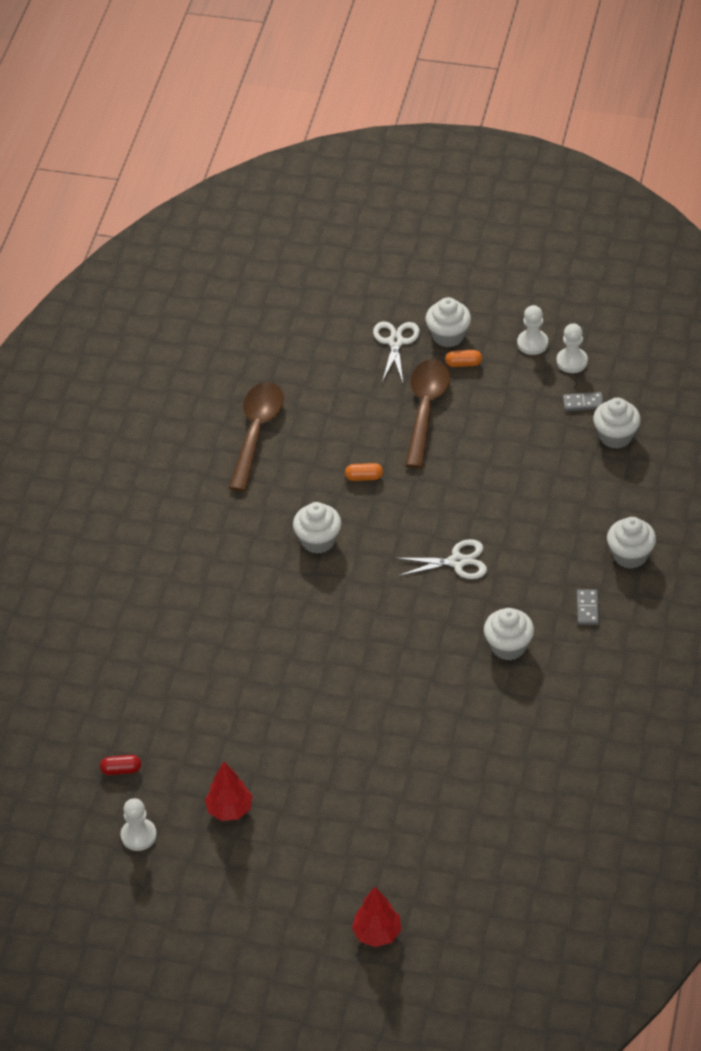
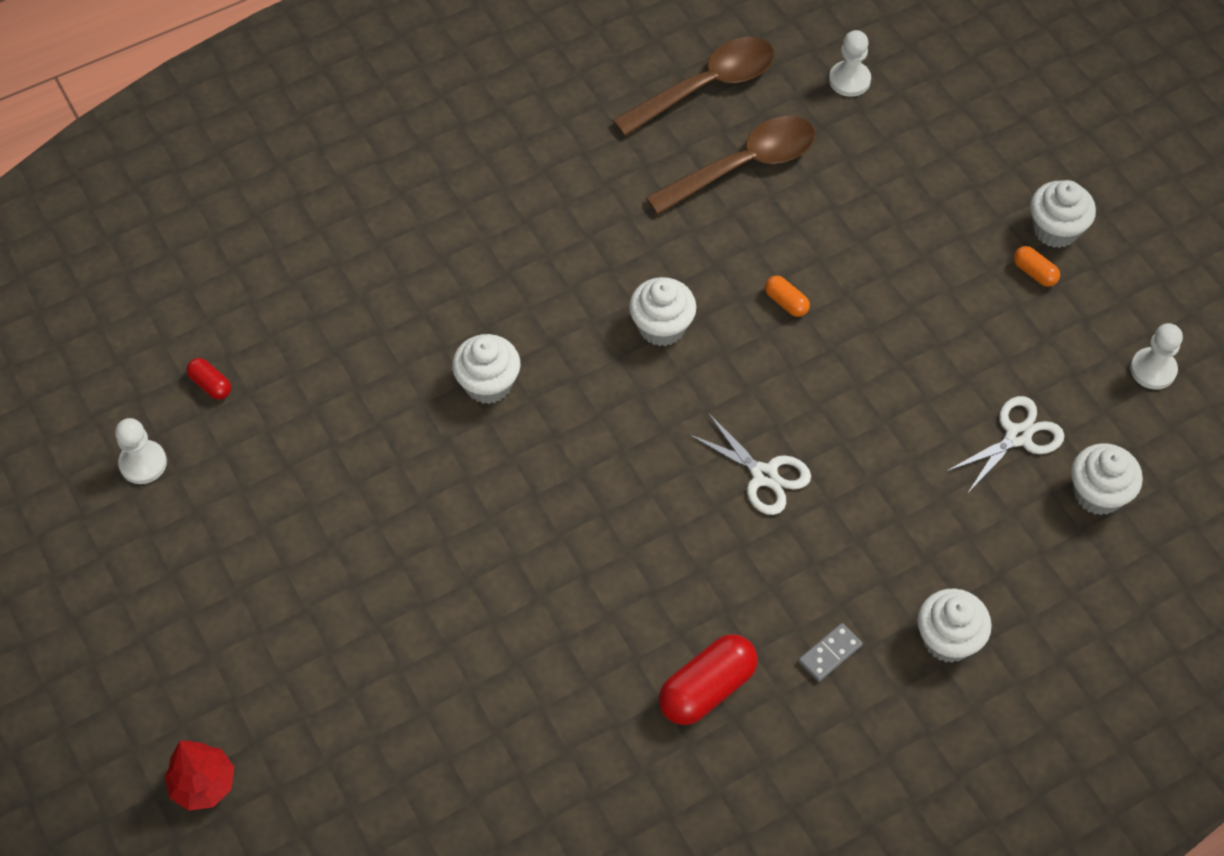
camera: 45 degrees right, 10 degrees up
(229, 809) = (245, 518): red tree -> none
(395, 342) = (993, 190): white scissors -> white scissors (1018, 436)
(425, 410) = (934, 287): brown spoon -> brown spoon (705, 86)
(508, 646) = (700, 614): white cupcake -> white cupcake (488, 384)
(532, 343) = (1135, 313): white pawn -> white pawn (849, 80)
(553, 673) = (707, 689): none -> red capsule
(583, 403) = (1108, 425): grey domino -> none

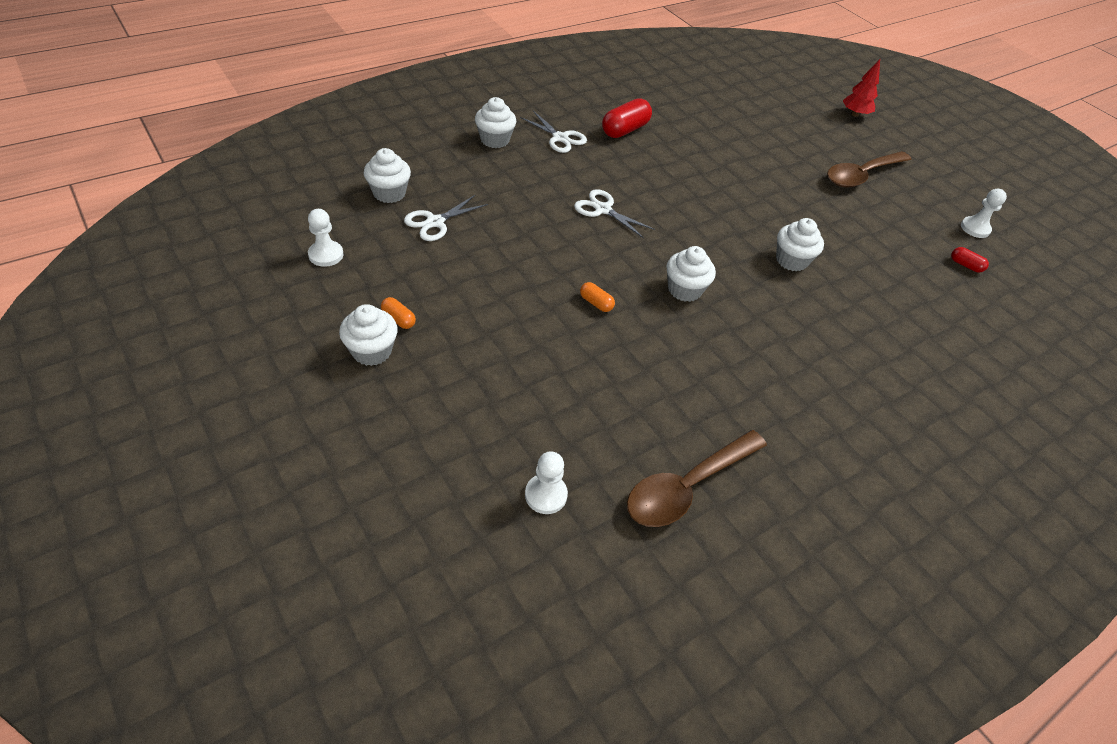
camera: 170 degrees right, 10 degrees down
(743, 166) = (641, 408): brown spoon -> brown spoon (861, 175)
(830, 654) = (560, 138): grey domino -> white scissors

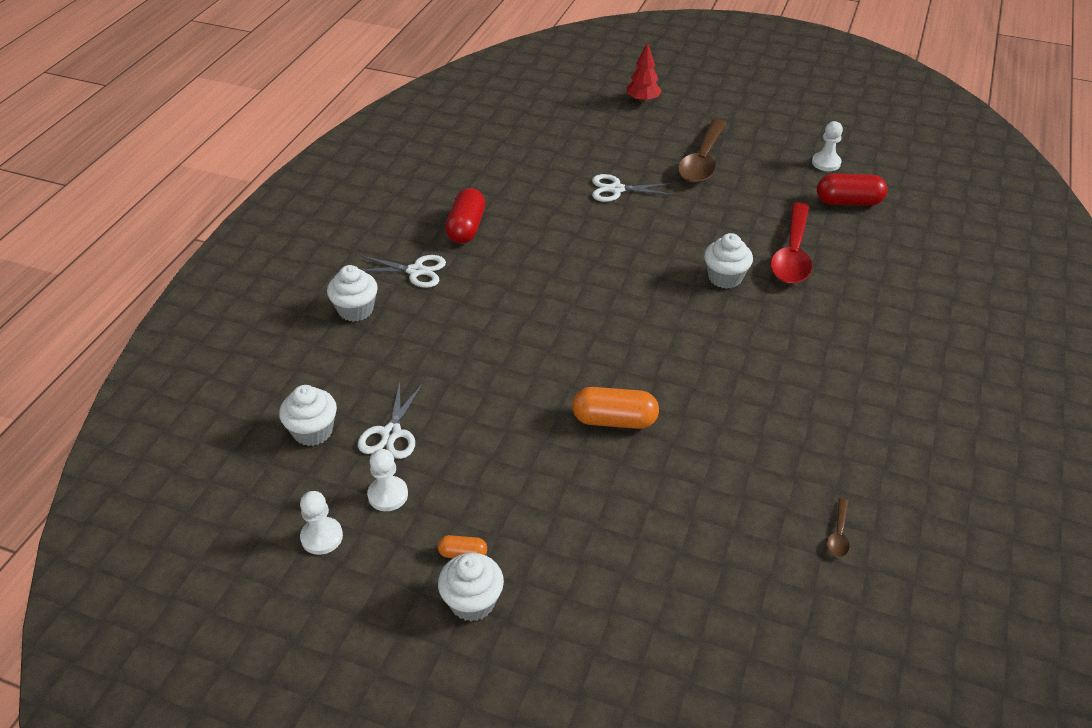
camera: 30 degrees left, 5 degrees down
(546, 495) = (748, 621): white pawn -> white pawn (388, 495)
(596, 303) = (614, 420): orange capsule -> orange capsule, size x1.94
(603, 209) = (529, 323): white scissors -> white scissors (616, 189)
(684, 290) = (671, 359): white cupcake -> none
(687, 486) = (838, 534): brown spoon -> brown spoon, size x0.42
(870, 275) = (792, 254): none -> red spoon
(965, 265) = (848, 202): red capsule -> red capsule, size x1.94

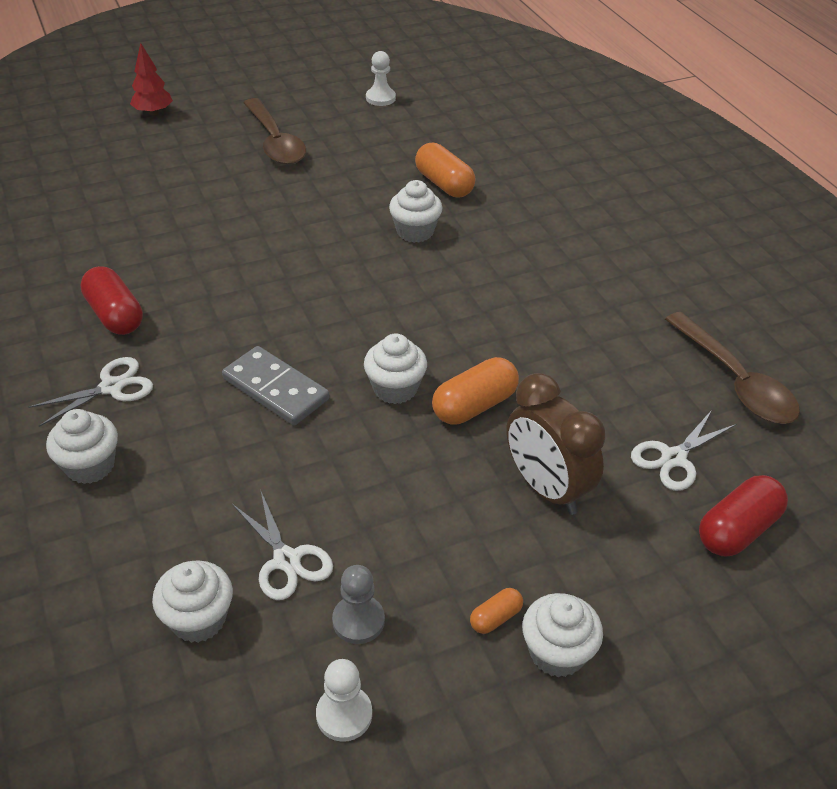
camera: 45 degrees left, 0 degrees up
(388, 495) = (358, 621): white pawn -> grey pawn
(504, 329) = (276, 389): none -> grey domino
(576, 376) = (395, 388): none -> white cupcake
(593, 504) = (546, 488): none -> brown clock
(616, 189) = (226, 204): white scissors -> white scissors (673, 458)
(792, 254) = (444, 184): red spoon -> orange capsule
(838, 534) = (735, 381): brown spoon -> brown spoon, size x2.37
(848, 202) = (435, 121): red capsule -> red capsule (737, 530)

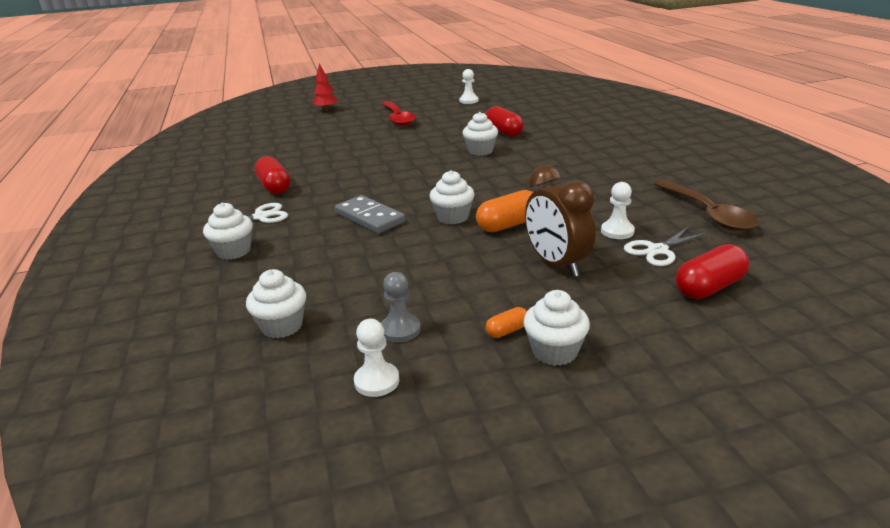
camera: 10 degrees right, 15 degrees down
(275, 142) = (398, 118): brown spoon -> red spoon
(287, 560) = (355, 297): white scissors -> none
(444, 184) = (503, 132): orange capsule -> red capsule
(620, 419) = (617, 231): none -> white pawn

